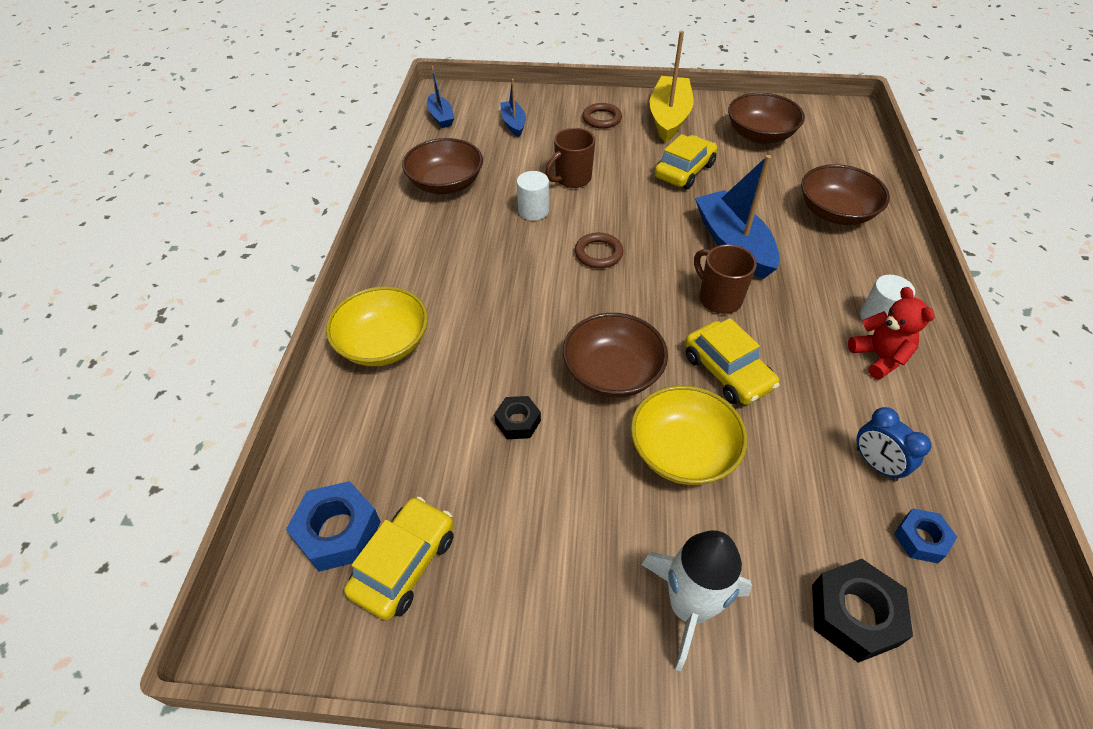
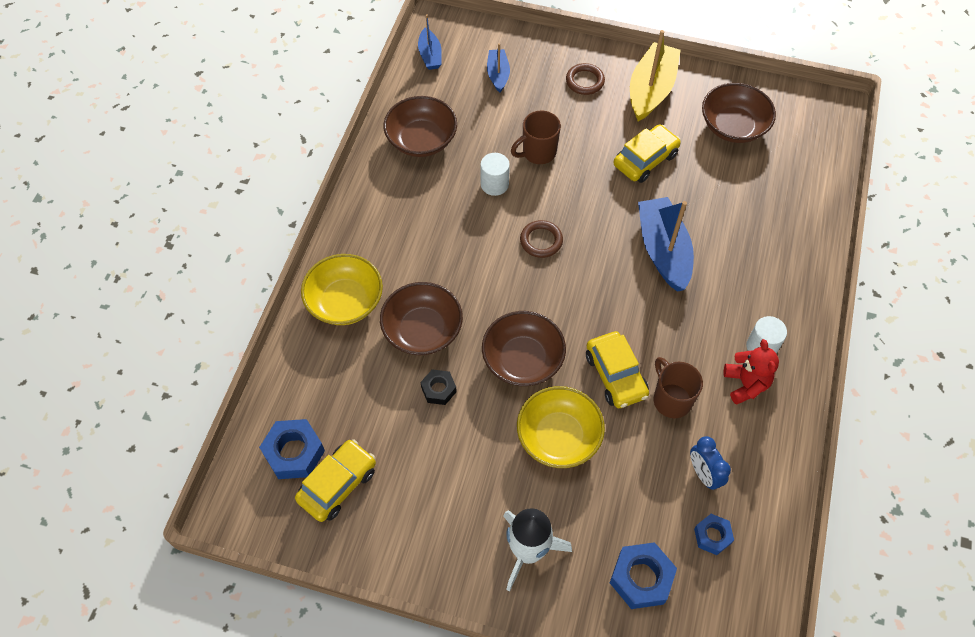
camera: 10 degrees right, 10 degrees up
(718, 298) = (631, 305): brown mug -> brown mug (671, 399)
(835, 212) = (769, 231): brown bowl -> brown bowl (422, 330)
(854, 614) = (641, 578): black nut -> blue nut

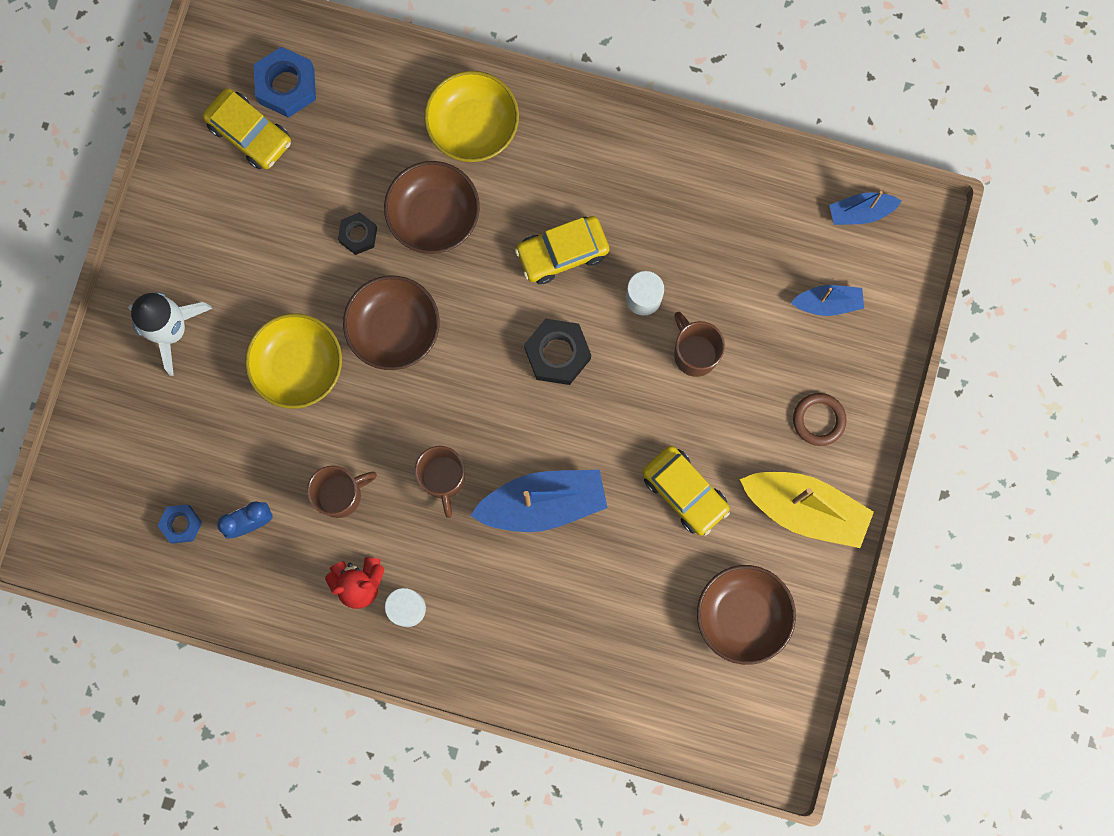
camera: 90 degrees right, 20 degrees up
(421, 140) = (713, 205): brown bowl -> none
(541, 241) = (557, 354): brown ring -> black nut
(615, 375) = (373, 434): yellow car -> yellow car (562, 253)
(641, 578) = (139, 445): blue nut -> none
(650, 321) = (443, 479): none -> brown mug

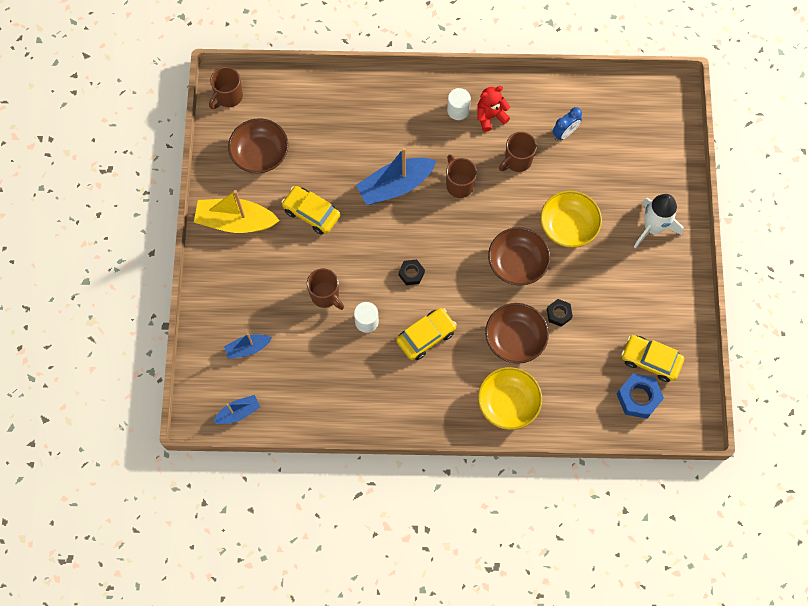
camera: 165 degrees right, 10 degrees down
(181, 524) = (605, 122): blue nut -> none
(557, 354) = (411, 274): black nut -> black nut, size x0.61
(772, 733) = (228, 97): none -> brown mug
(818, 420) = (238, 275): brown ring -> none

